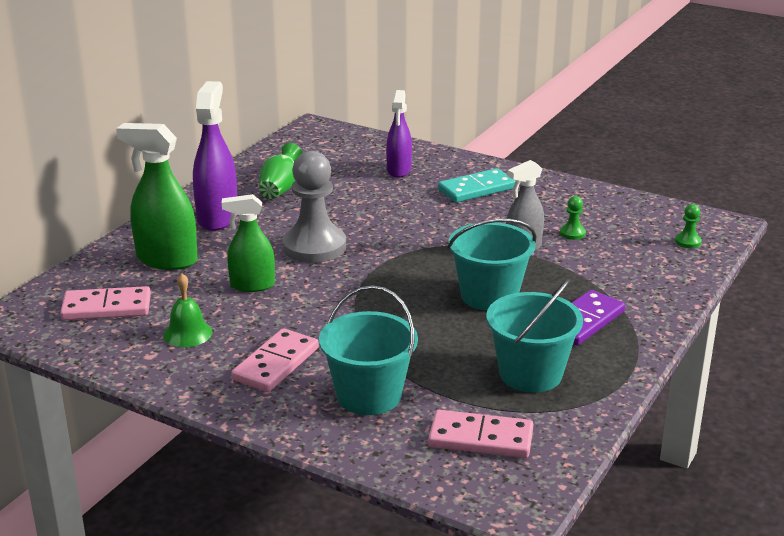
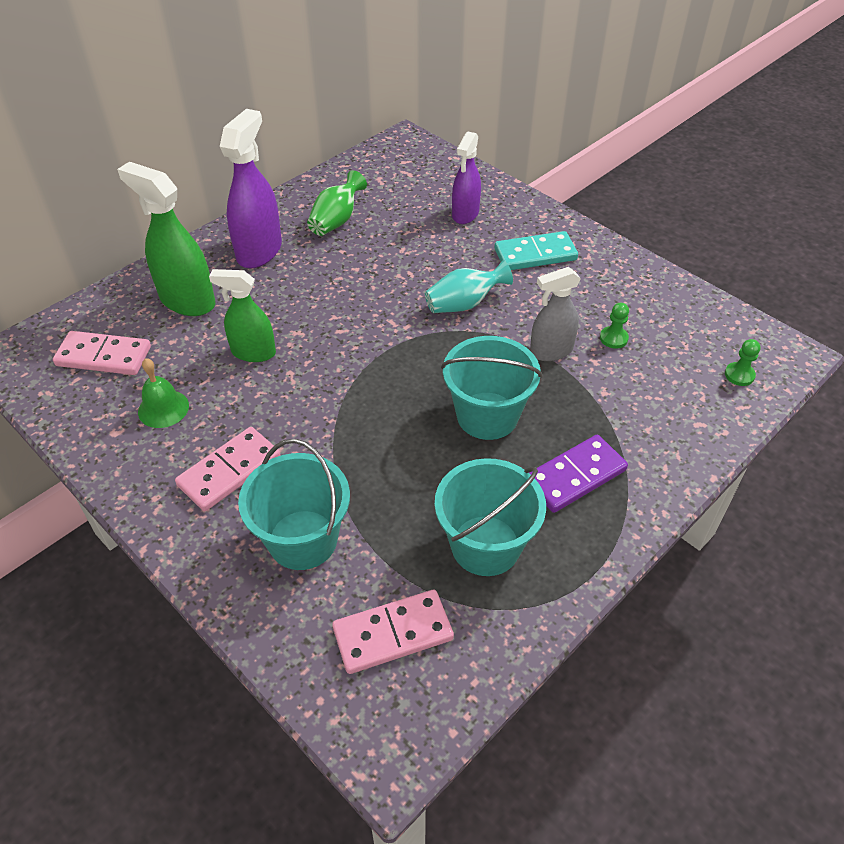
camera: 15 degrees right, 20 degrees up
(314, 247) = (336, 309): grey pawn -> none
(430, 228) = (464, 304): none -> turquoise vase
(480, 438) = (393, 634): pink domino -> pink domino turned 45 degrees counterclockwise

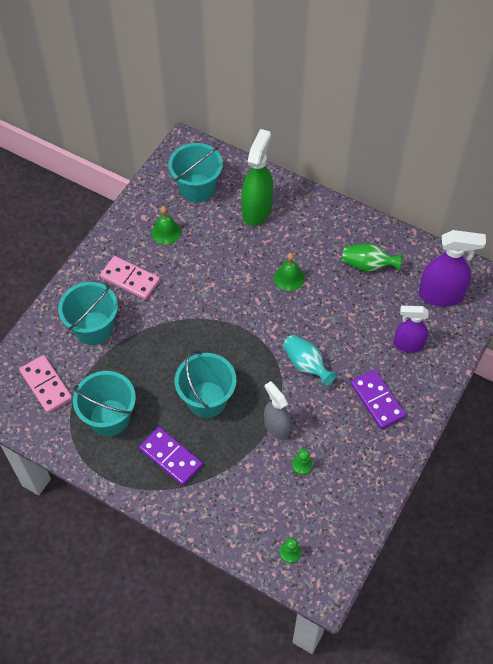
camera: 75 degrees right, 10 degrees up
(104, 356) = (197, 188): pink domino -> turquoise bucket
(253, 352) = (223, 259): green spray bottle -> none
(259, 251) = (318, 231): purple spray bottle -> purple spray bottle (441, 295)
(320, 292) = (289, 278): none -> green bell
(535, 254) = (377, 400): turquoise domino -> purple domino

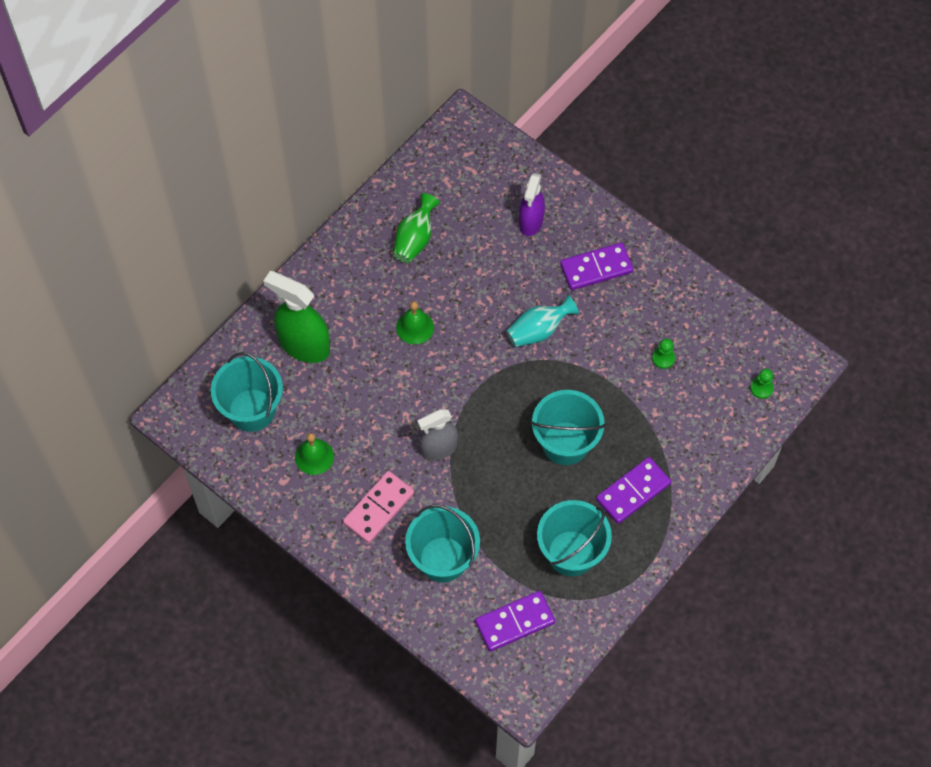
camera: 80 degrees left, 5 degrees up
(46, 385) = (515, 622): pink domino -> purple domino
(276, 427) = (612, 375): grey spray bottle -> grey spray bottle (438, 449)
(441, 295) = (472, 174): purple spray bottle -> none

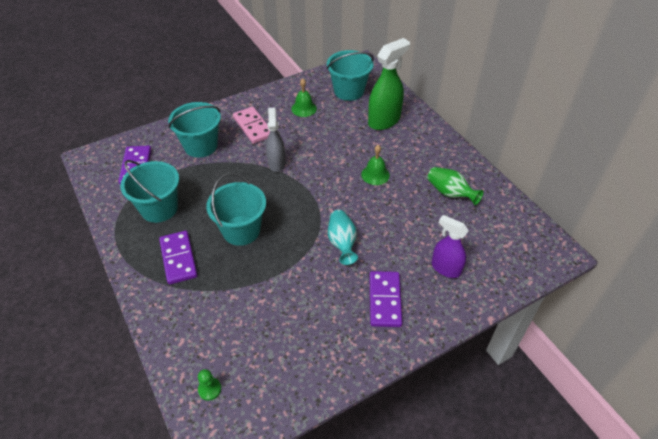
camera: 110 degrees right, 15 degrees down
(663, 358) = (278, 320): green pawn -> none

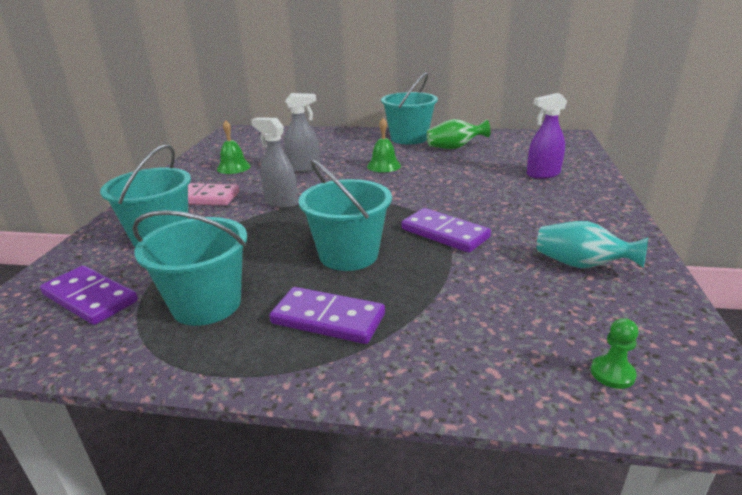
camera: 50 degrees left, 20 degrees down
(332, 140) = (304, 168): none -> grey spray bottle
(342, 243) = (451, 206): turquoise vase -> turquoise vase (581, 265)
(349, 91) = (256, 144): turquoise bucket -> turquoise bucket (409, 138)
(384, 120) = (323, 143): green spray bottle -> none
(384, 300) = (556, 210): purple domino -> purple domino (444, 233)

